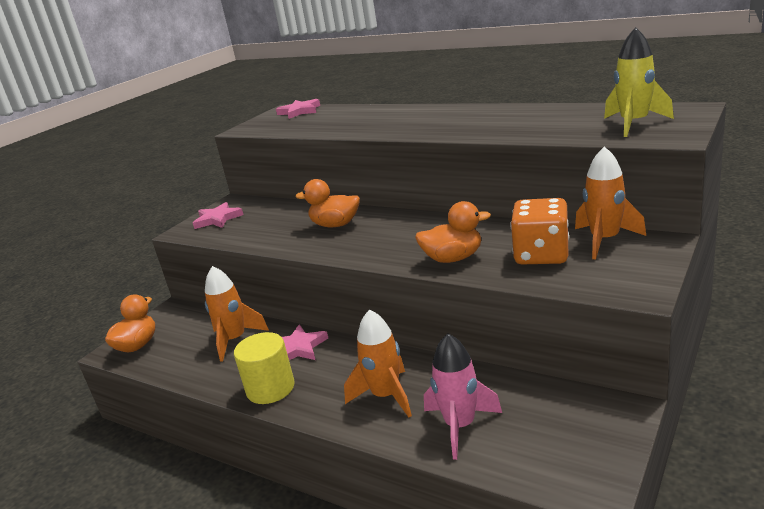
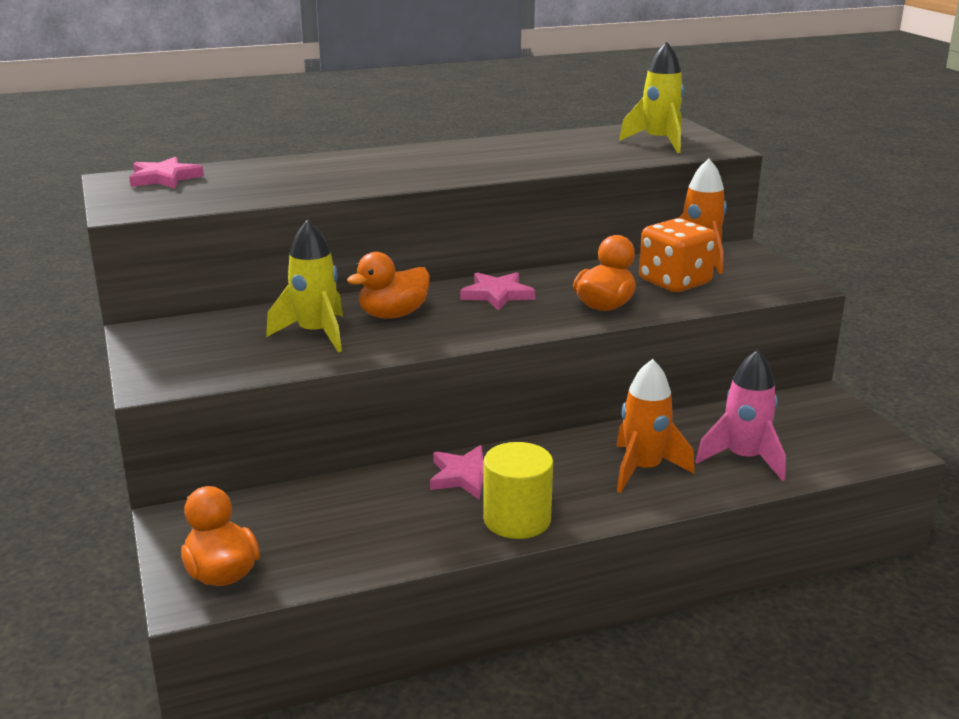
camera: 55 degrees left, 0 degrees up
(217, 219) = (180, 355): pink star -> pink star (497, 294)
(235, 340) = (366, 504): orange rocket -> none
(282, 225) = (315, 334): none -> yellow rocket

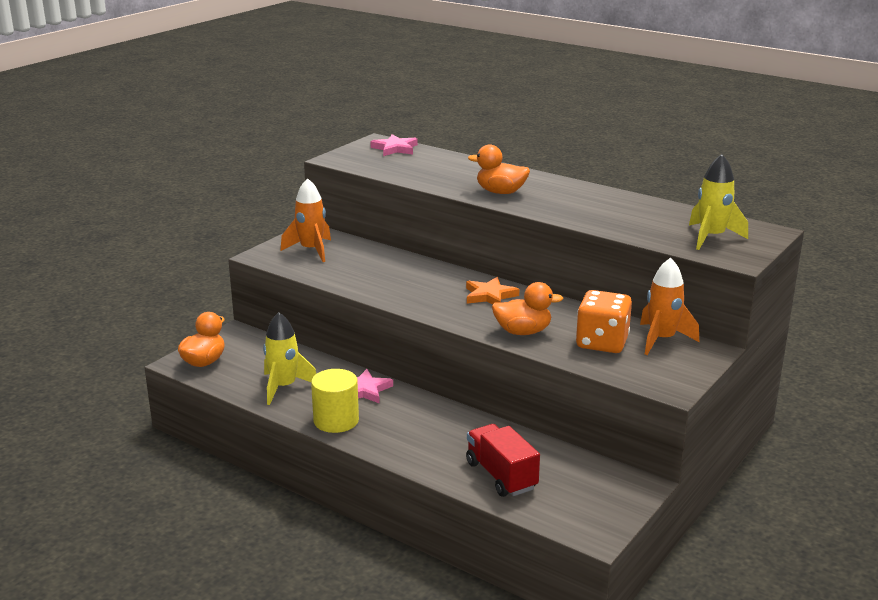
camera: 55 degrees right, 0 degrees up
(315, 334) = (363, 269): yellow rocket -> yellow rocket (284, 387)
(393, 315) = (416, 278): orange duck -> orange duck (500, 192)
(497, 294) = (490, 296): pink star -> orange star
(643, 470) = (441, 443): orange rocket -> orange rocket (311, 250)
(743, 459) = (501, 476): pink rocket -> red truck

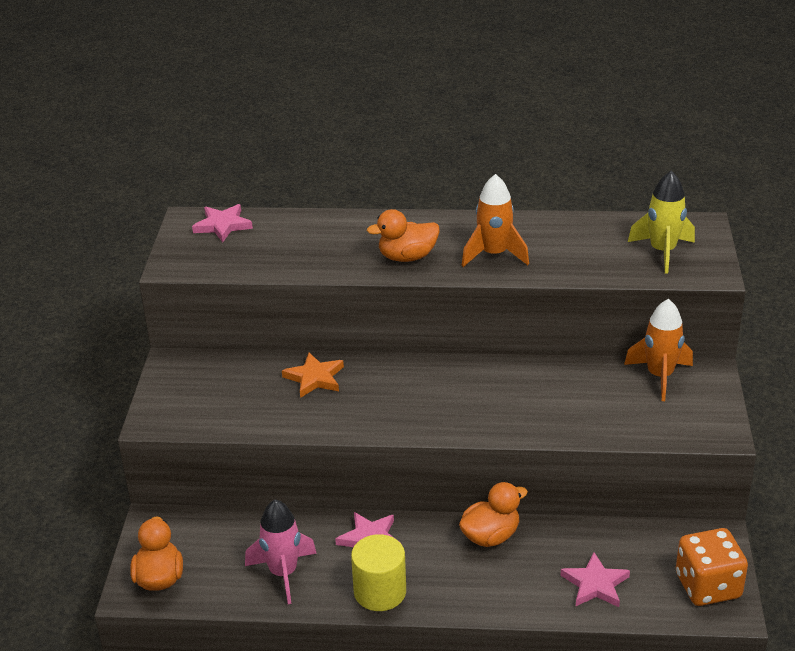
camera: 30 degrees left, 10 degrees up
(284, 387) = (283, 573): yellow rocket -> pink rocket
(311, 250) = (203, 391): orange rocket -> orange rocket (494, 255)
(490, 296) = (453, 382): orange star -> orange star (315, 378)
(501, 476) = (595, 584): red truck -> pink star
(523, 332) = (530, 418): orange duck -> orange duck (490, 536)
(602, 343) = (613, 402): orange dice -> orange dice (708, 586)

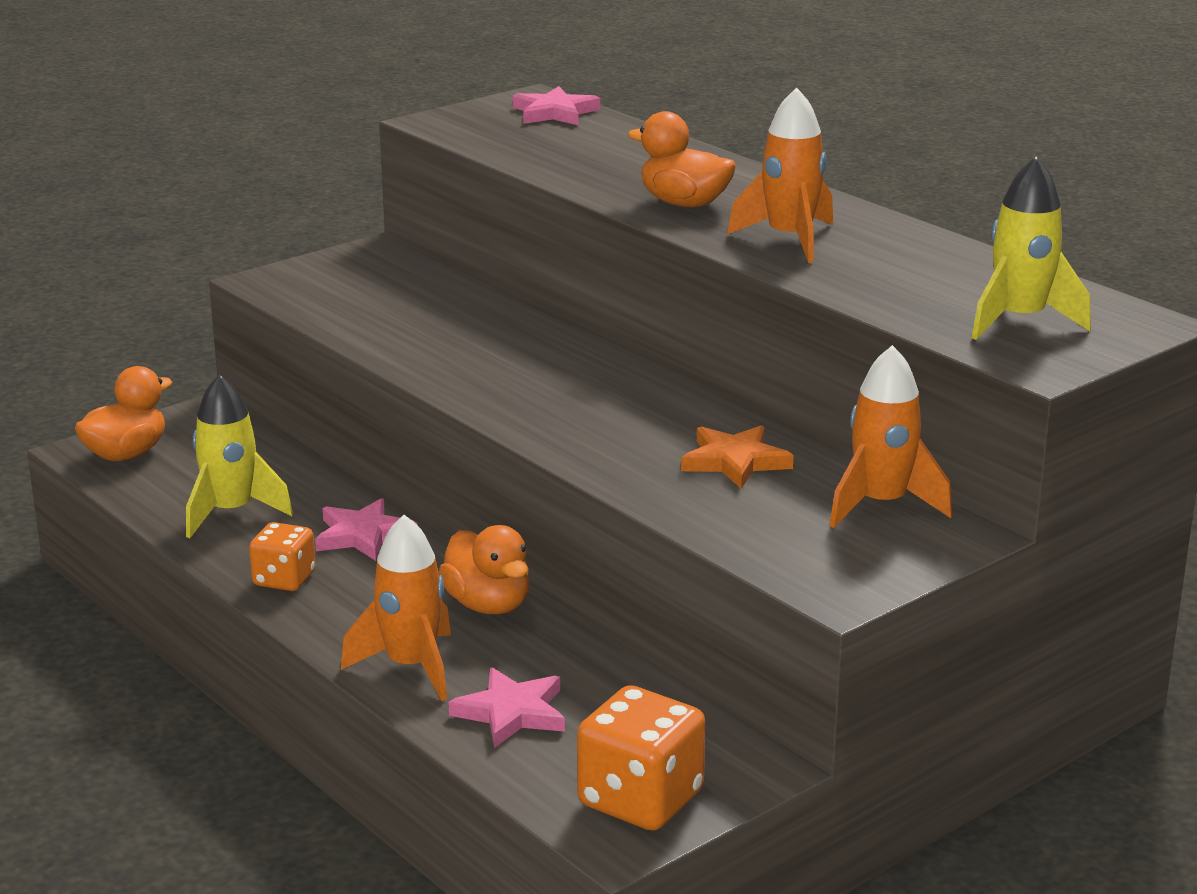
camera: 45 degrees right, 10 degrees down
(283, 573) = (231, 512): pink rocket -> yellow rocket
(315, 378) = (480, 321): orange star -> orange star (735, 461)
(380, 592) = (284, 579): yellow cylinder -> orange dice
(490, 536) = (488, 605): orange duck -> orange duck turned 45 degrees clockwise
(518, 594) = (411, 667): none -> orange rocket

